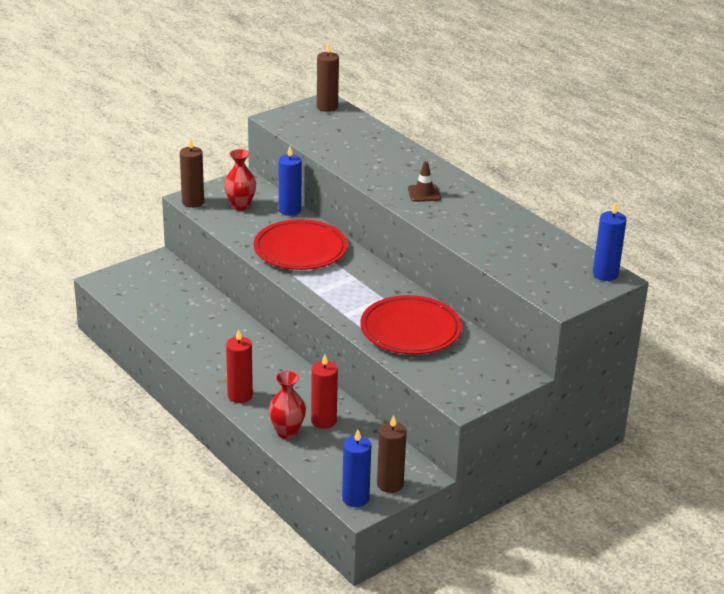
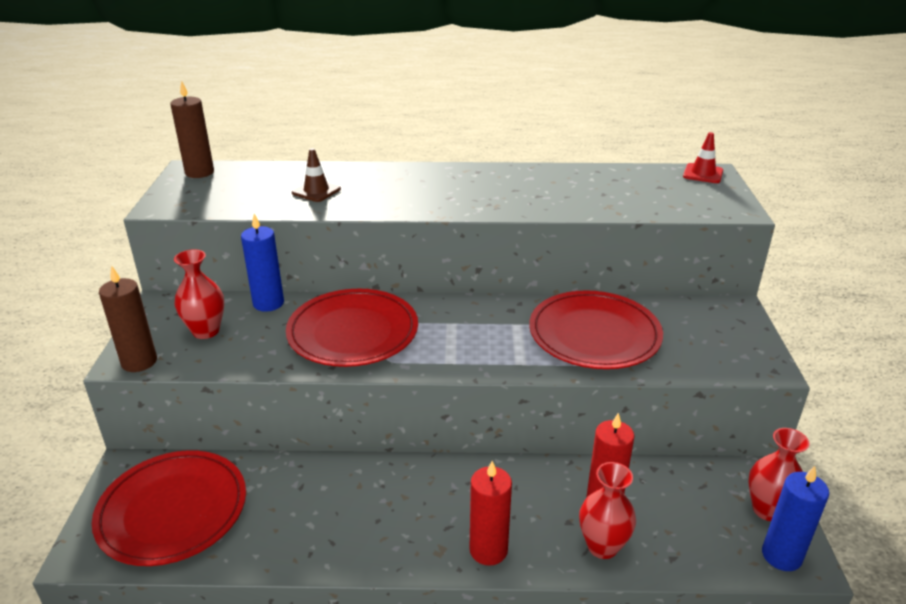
camera: 50 degrees left, 0 degrees up
(151, 289) = (172, 511): none -> red plate
(390, 484) = (767, 510): brown candle -> red vase
(424, 193) = (448, 193): brown traffic cone -> brown traffic cone (316, 191)
(605, 274) = (703, 174): blue candle -> red traffic cone

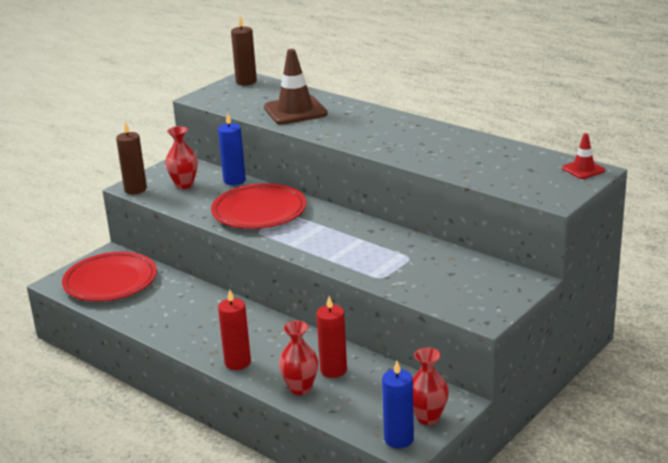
camera: 40 degrees right, 5 degrees down
(316, 191) = (295, 111): brown traffic cone -> brown traffic cone, size x1.90
(594, 335) = (400, 261): red plate -> none

